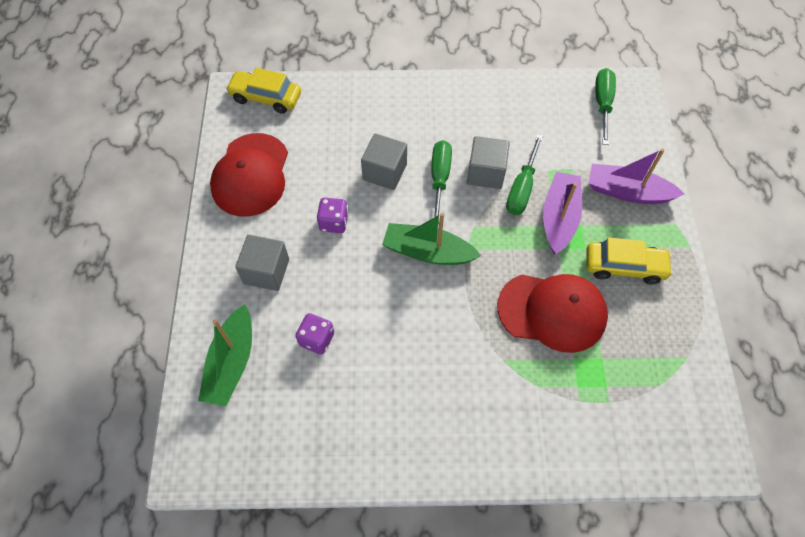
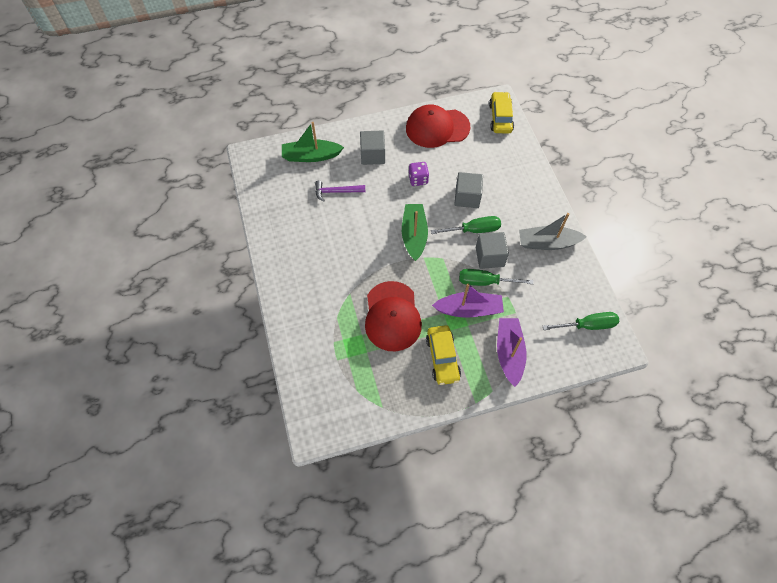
camera: 75 degrees right, 0 degrees up
(316, 339) = (336, 192): purple dice -> purple hammer
(481, 107) = (547, 243): none -> grey boat

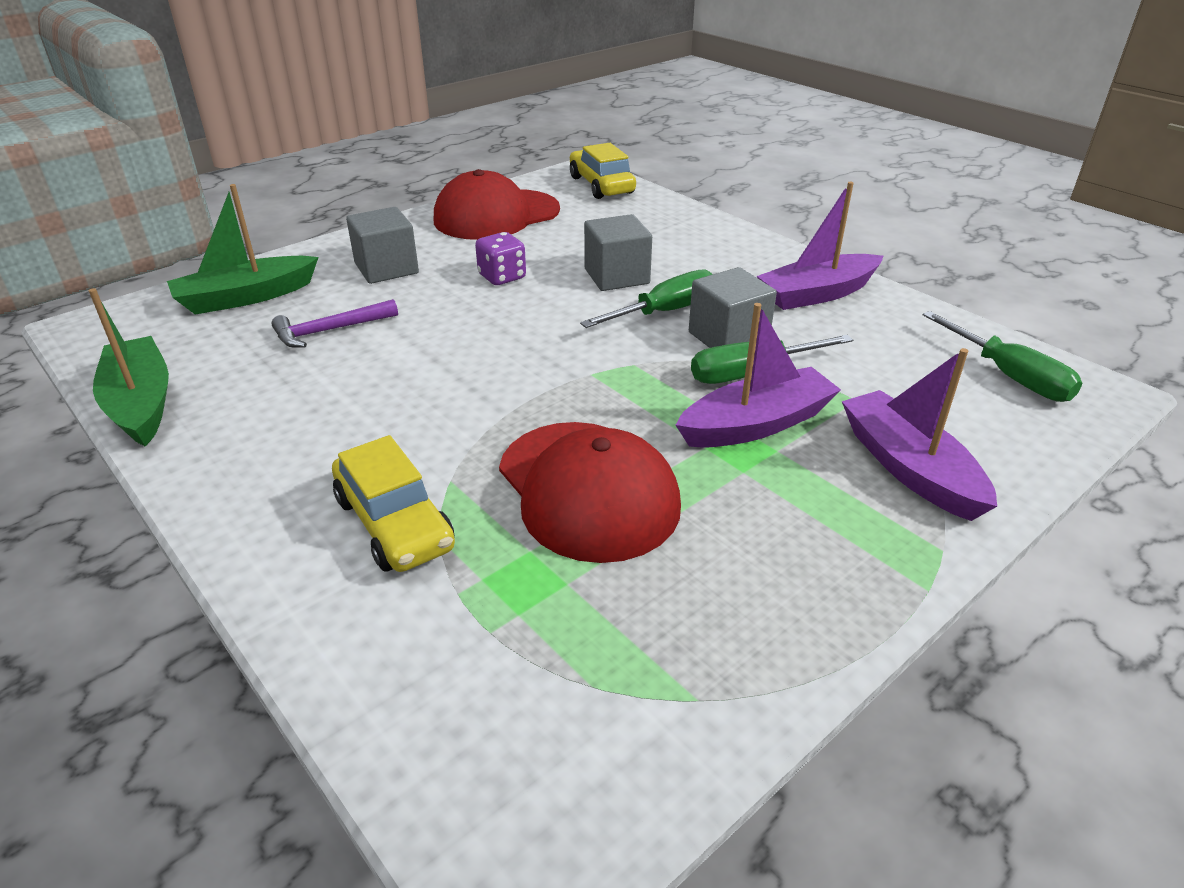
camera: 25 degrees left, 25 degrees down
(414, 235) = (546, 348): green boat -> green boat (141, 403)
(442, 358) = (771, 528): yellow car -> yellow car (394, 523)
(547, 243) = (817, 294): grey boat -> purple boat
(588, 325) = (1010, 377): green screwdriver -> green screwdriver turned 90 degrees clockwise

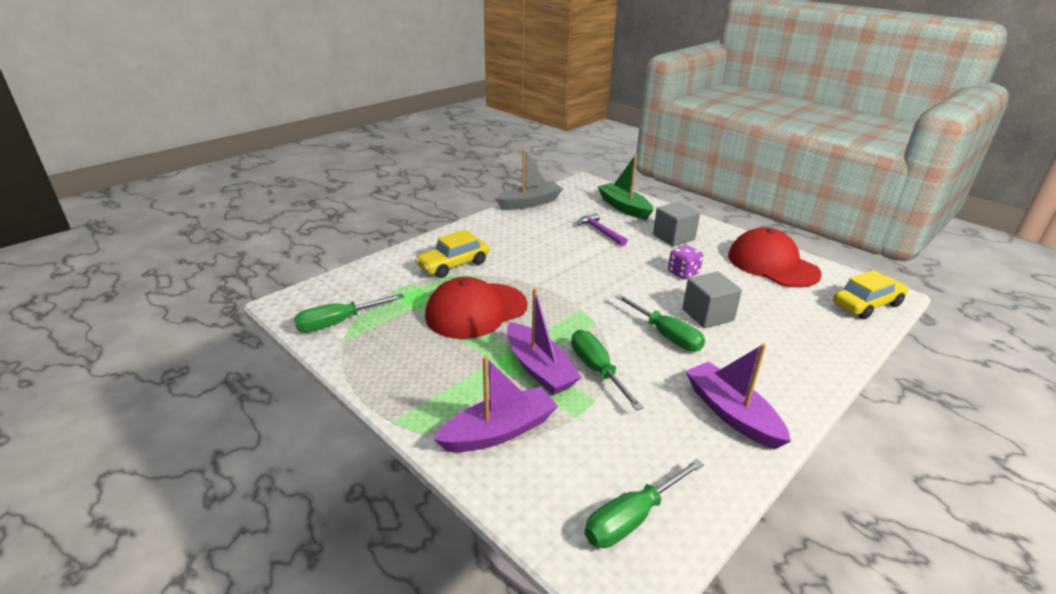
camera: 85 degrees right, 5 degrees down
(141, 403) = (530, 203): green boat -> grey boat
(622, 721) = (338, 323): none -> green screwdriver
(728, 337) = (641, 362): grey cube -> none

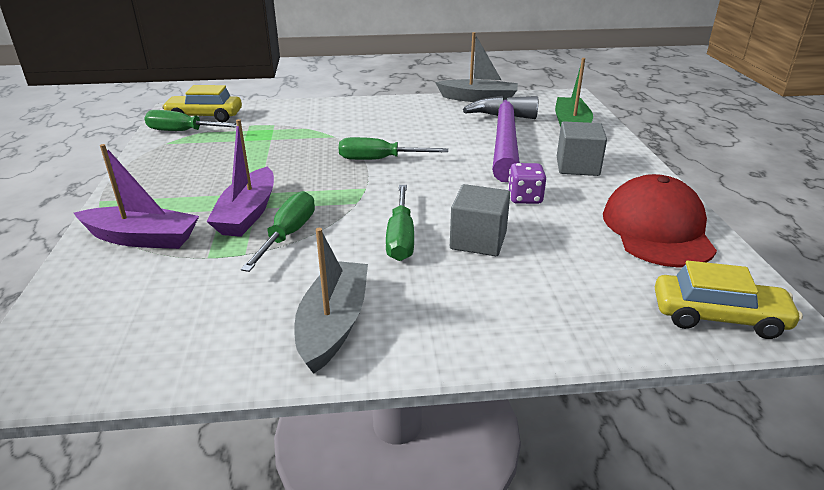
camera: 40 degrees right, 0 degrees up
(453, 265) = (326, 123): yellow car -> yellow car (205, 117)
(476, 311) = (281, 158): red cap -> none
(600, 231) = (504, 138): purple hammer -> purple hammer, size x2.25
(631, 519) = (104, 343): green screwdriver -> green screwdriver (378, 159)
(731, 413) = (333, 324): purple boat -> grey boat

